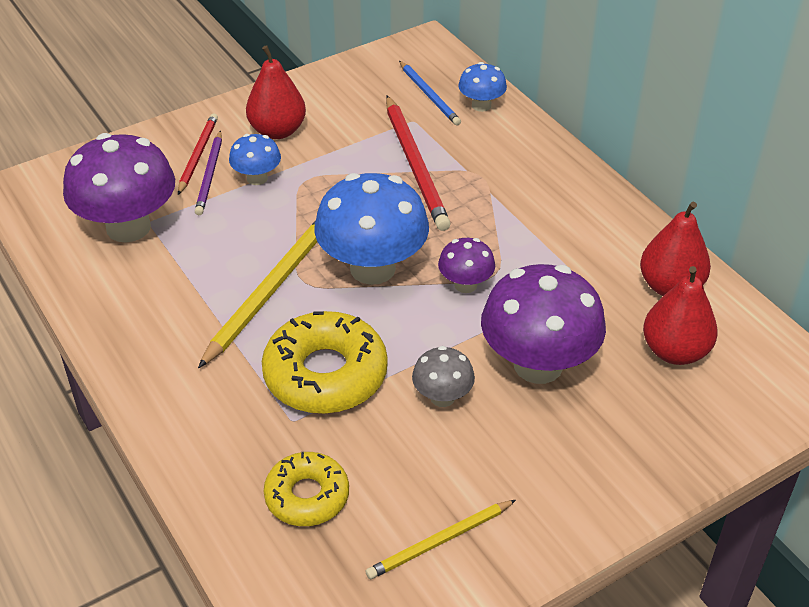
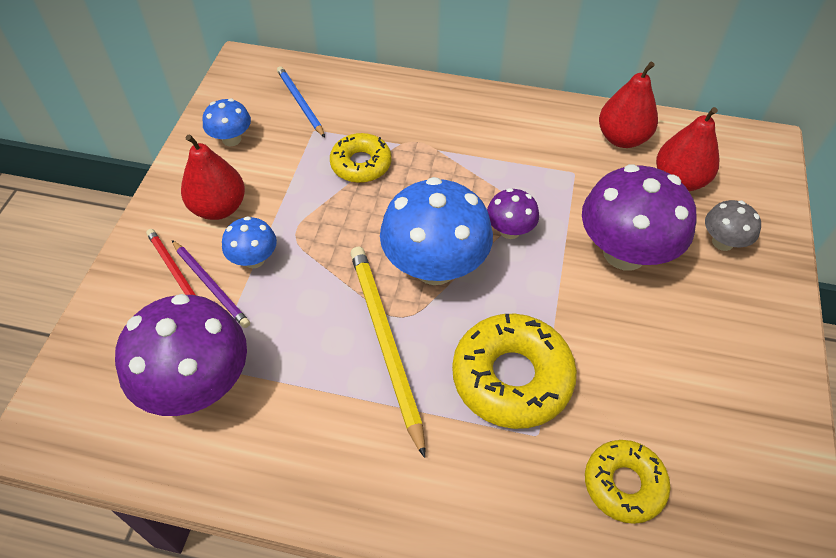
camera: 45 degrees left, 10 degrees up
(415, 165) = (361, 164): red pencil -> yellow donut
(429, 95) = (300, 103): blue pencil -> blue pencil turned 135 degrees counterclockwise
(439, 541) = (737, 433): yellow pencil -> none
(442, 397) = (603, 326): grey mushroom -> grey mushroom (722, 242)
(481, 105) = (347, 87): blue mushroom -> blue mushroom (231, 139)

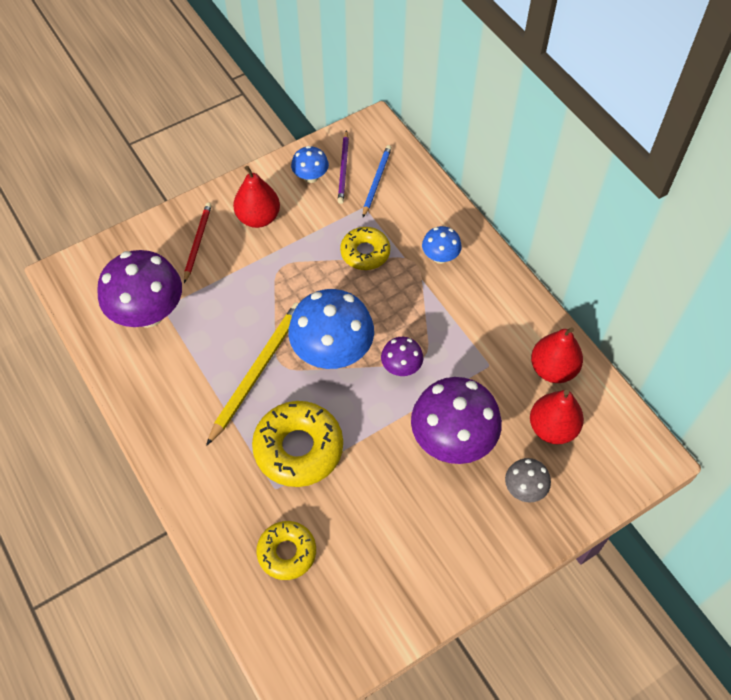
camera: 45 degrees right, 5 degrees up
(211, 285) = (207, 262): purple pencil -> purple pencil (343, 169)
(254, 259) = (244, 265): blue mushroom -> blue mushroom (440, 257)

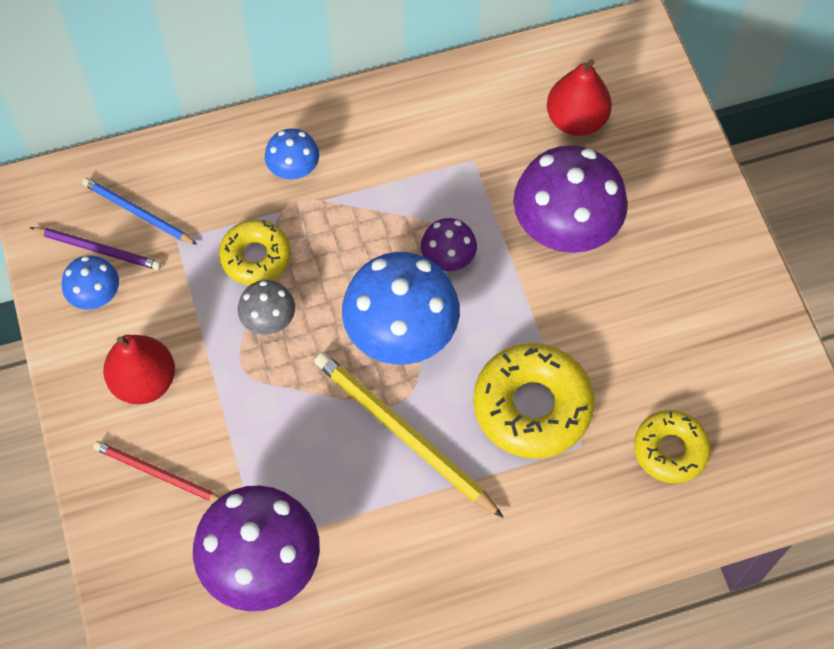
camera: 75 degrees left, 5 degrees up
(524, 489) = (646, 172): grey mushroom -> grey mushroom (269, 320)
(553, 369) = (498, 95): red pear -> none

